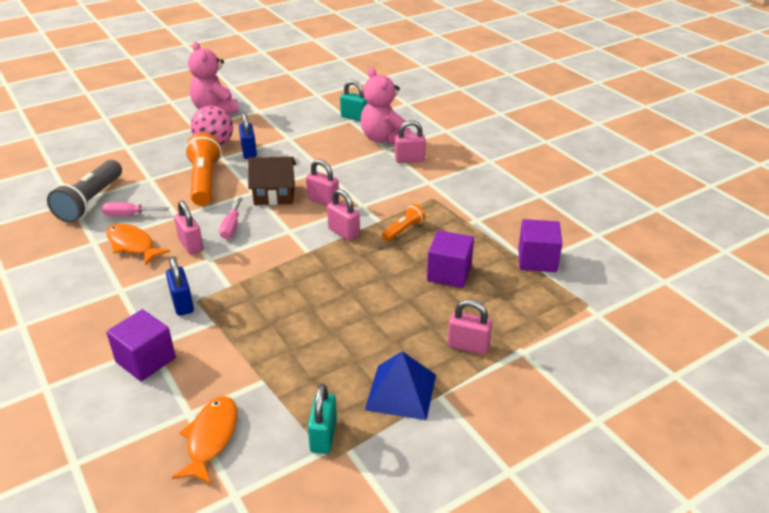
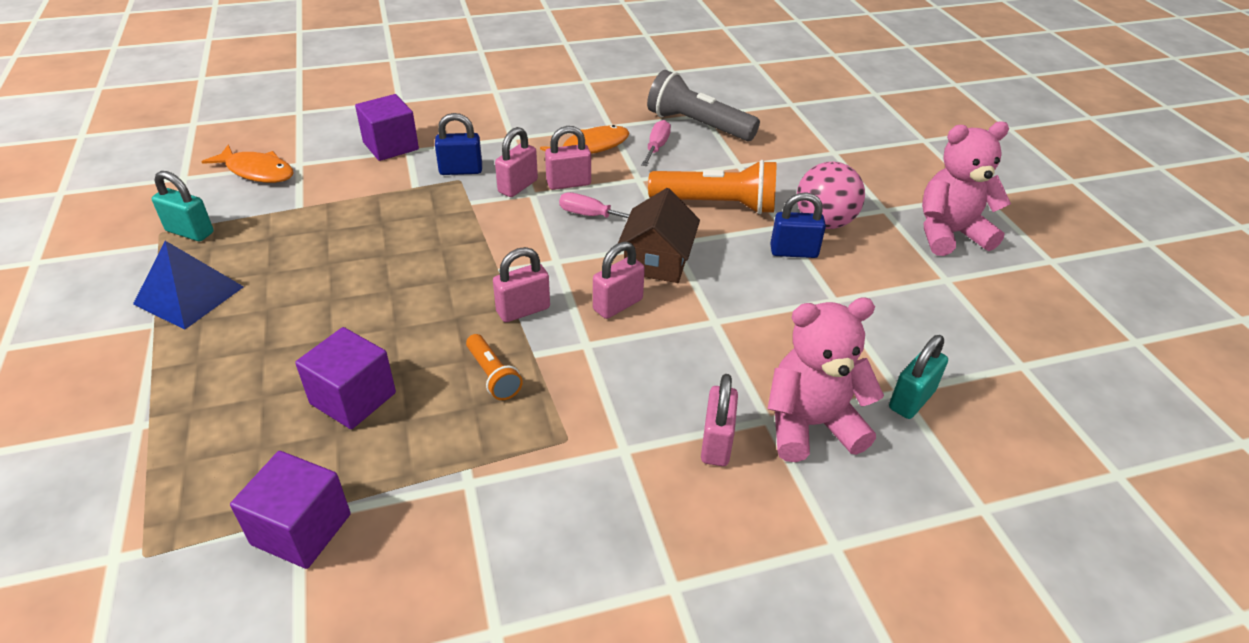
camera: 105 degrees right, 5 degrees up
(468, 346) = (200, 372): pink padlock -> pink padlock (518, 186)

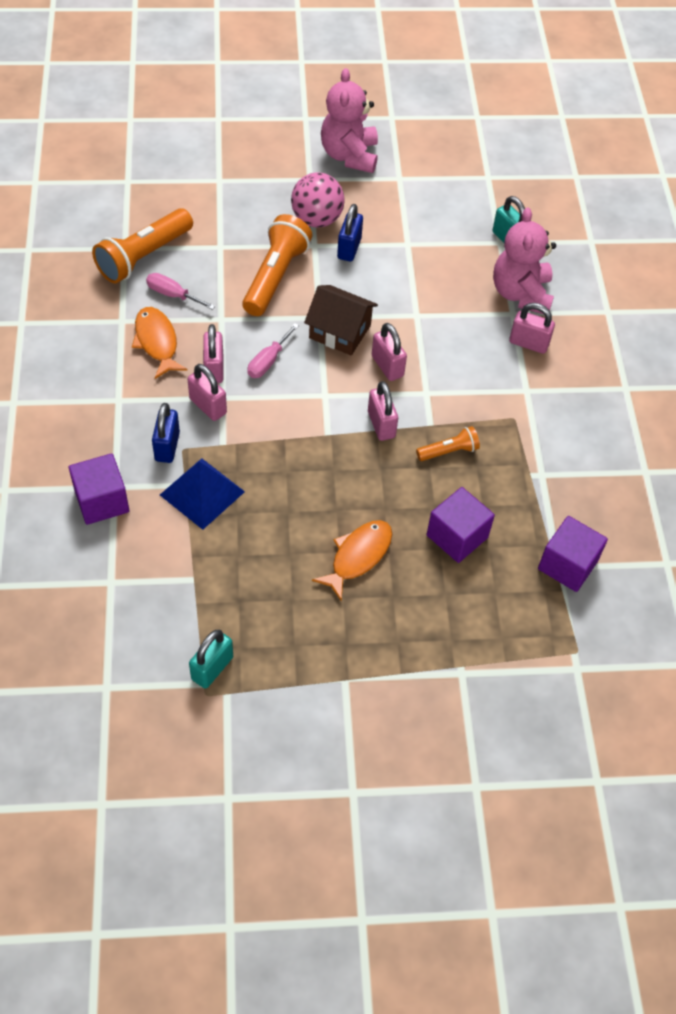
camera: 80 degrees left, 15 degrees up
(189, 295) = (311, 657): blue pyramid -> blue pyramid (202, 493)
(257, 171) = (115, 619): orange fish -> orange fish (358, 556)
(698, 125) = (143, 256): grey flashlight -> orange flashlight

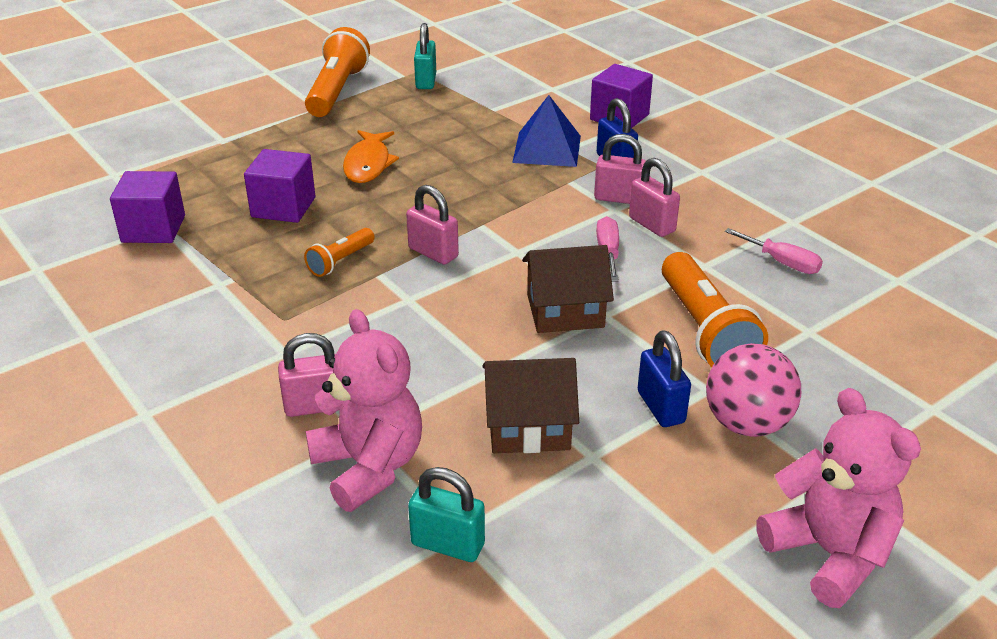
camera: 150 degrees right, 20 degrees down
(143, 256) = (866, 281): orange flashlight -> orange flashlight (337, 91)
(157, 342) = (734, 220): orange fish -> none
(173, 295) = (782, 262): pink screwdriver -> pink screwdriver turned 45 degrees clockwise
(387, 366) = (476, 303): pink padlock -> none
(425, 273) = (528, 426): none -> brown house

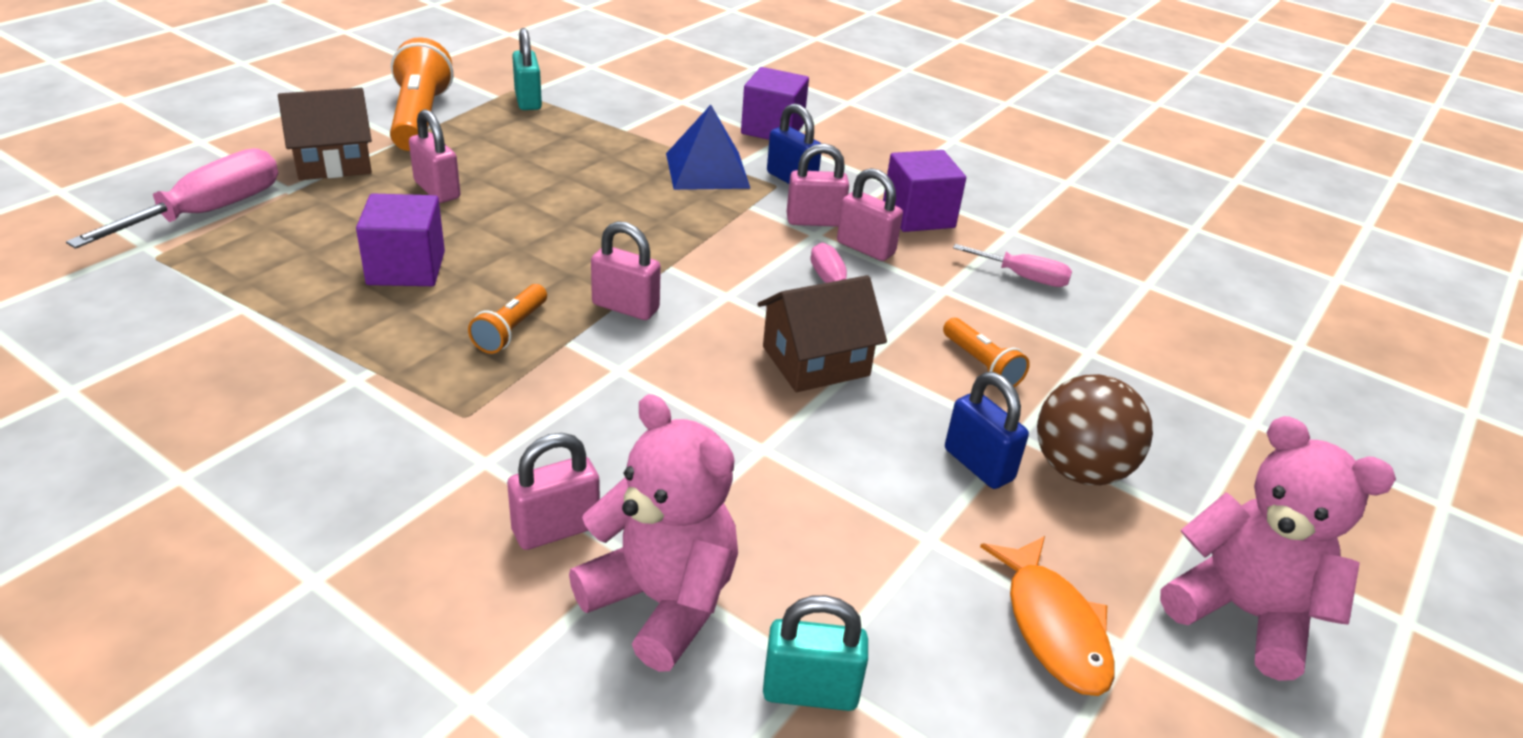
camera: 20 degrees left, 0 degrees up
(153, 229) = (231, 314): purple cube -> purple cube (918, 216)
(163, 153) = (208, 212): none -> pink screwdriver
(328, 149) = (437, 190): none -> pink padlock
(368, 164) = (497, 204): orange fish -> orange fish (1053, 627)
(528, 426) = (838, 513): brown house -> brown house (333, 162)
(704, 330) = (981, 365): orange flashlight -> orange flashlight, size x0.52
(746, 423) = (1079, 470): pink ball -> brown ball

